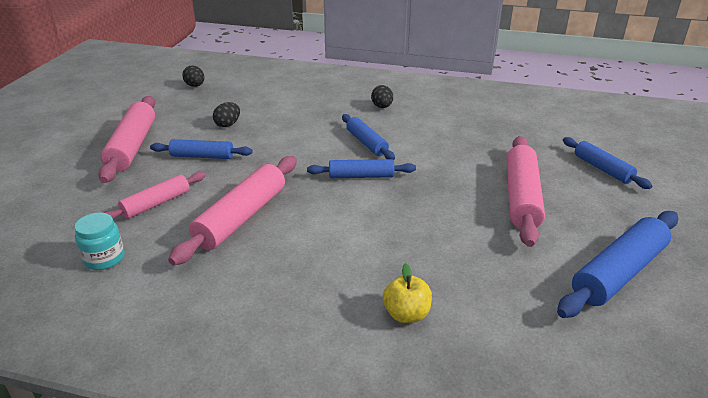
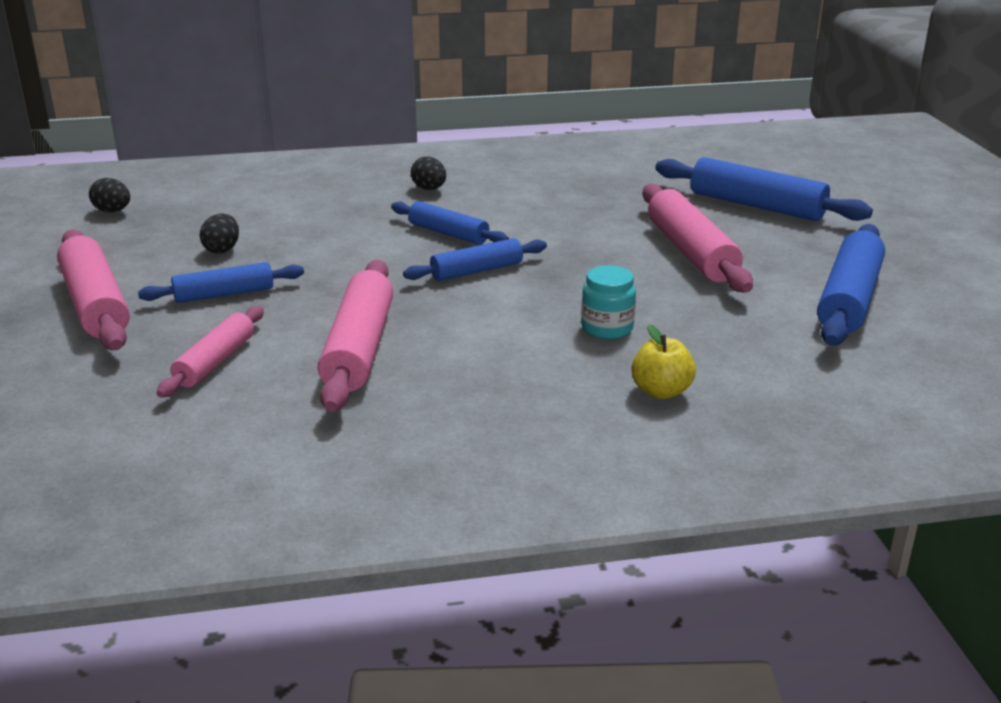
camera: 25 degrees left, 5 degrees down
(104, 258) = (207, 437): turquoise jar -> turquoise jar (607, 328)
(602, 169) = (756, 206): blue rolling pin -> blue rolling pin, size x1.63

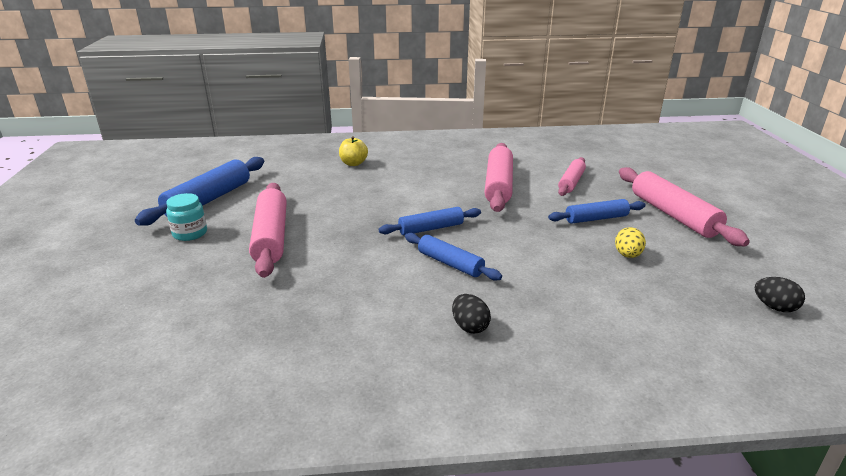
camera: 175 degrees left, 0 degrees up
(222, 249) = (627, 255): black egg -> yellow egg
(607, 328) = (362, 190): turquoise jar -> turquoise jar (190, 233)
(756, 206) = (166, 284): blue rolling pin -> none

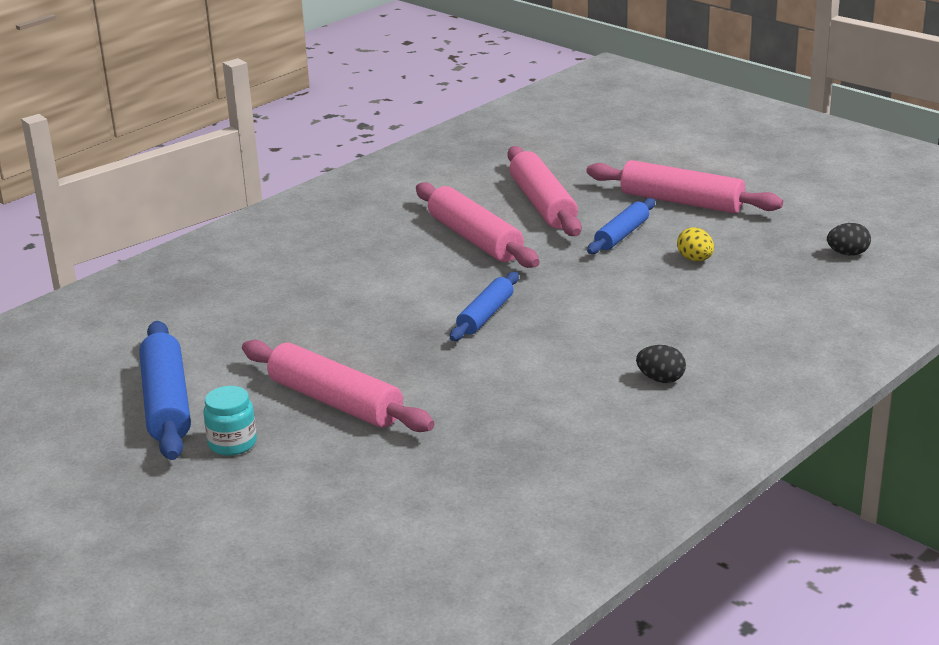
camera: 40 degrees left, 0 degrees up
(353, 163) = (258, 282): yellow apple -> none
(450, 263) = (560, 338): blue rolling pin -> none
(571, 182) = (542, 204): pink rolling pin -> pink rolling pin, size x1.63

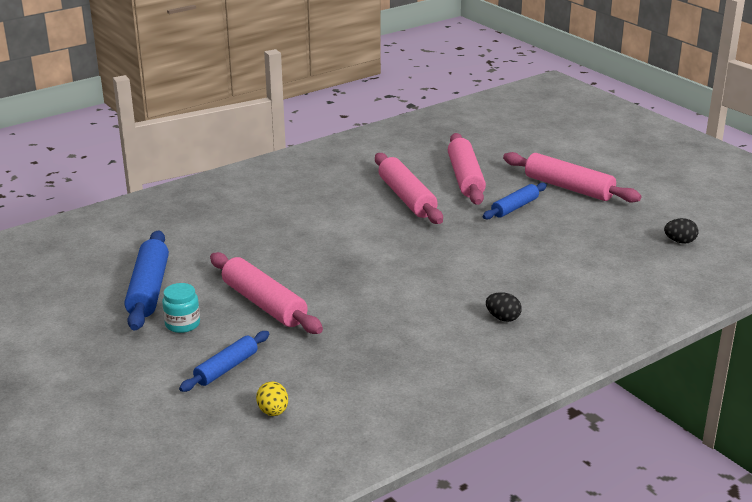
camera: 10 degrees right, 0 degrees up
(485, 315) = (393, 255): blue rolling pin -> blue rolling pin (226, 368)
(695, 259) = (562, 232): yellow egg -> yellow egg (273, 412)

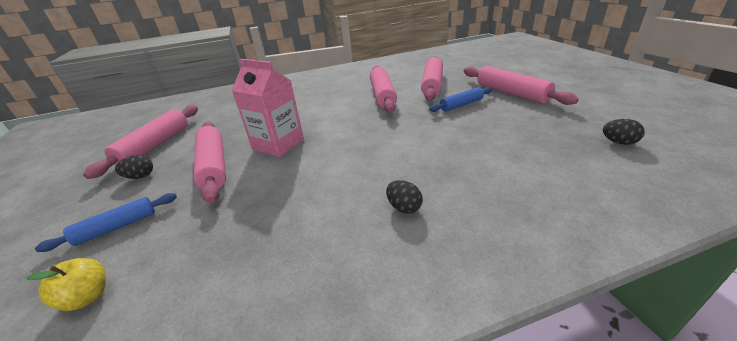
camera: 20 degrees right, 5 degrees up
(149, 290) = (155, 146): blue rolling pin -> pink rolling pin
(182, 324) = (140, 176): turquoise jar -> black egg
(273, 412) = (88, 297): yellow egg -> yellow apple
(321, 273) = (278, 144): none -> pink carton

